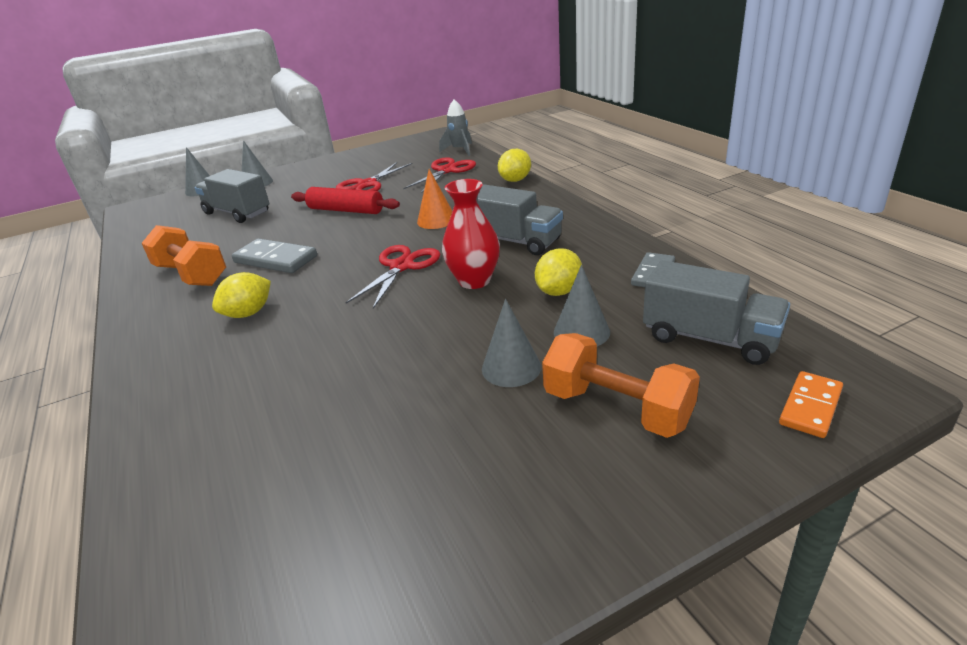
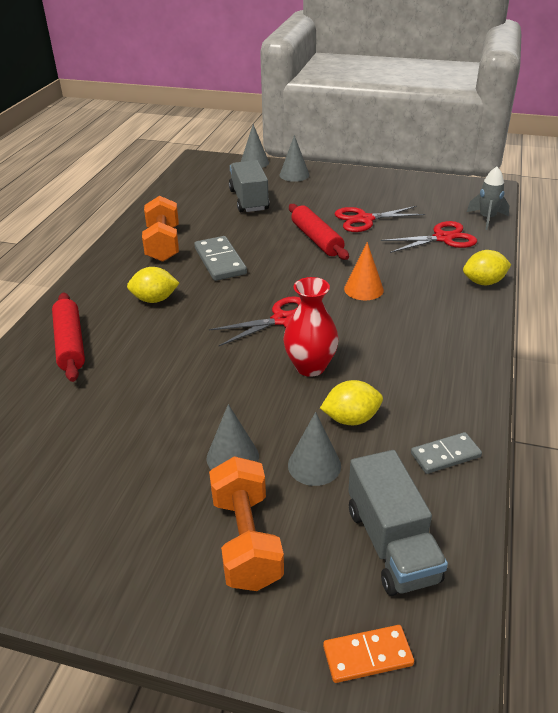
camera: 40 degrees right, 5 degrees up
(200, 392) = (70, 344): none -> red rolling pin
(514, 241) = (389, 348): grey truck -> none

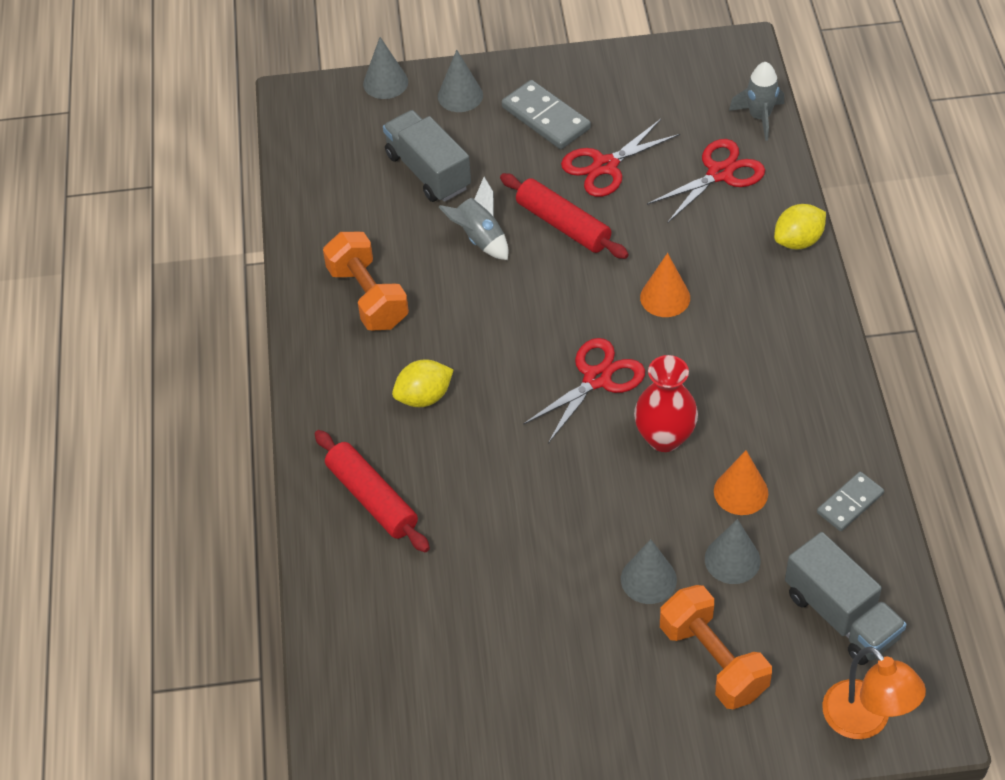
camera: 20 degrees left, 15 degrees up
(220, 261) = (463, 304): grey domino -> grey domino (546, 118)
(256, 234) = (479, 238): none -> grey rocket
(351, 419) = (741, 492): yellow lemon -> orange cone
(367, 656) = (865, 721): orange domino -> orange lamp

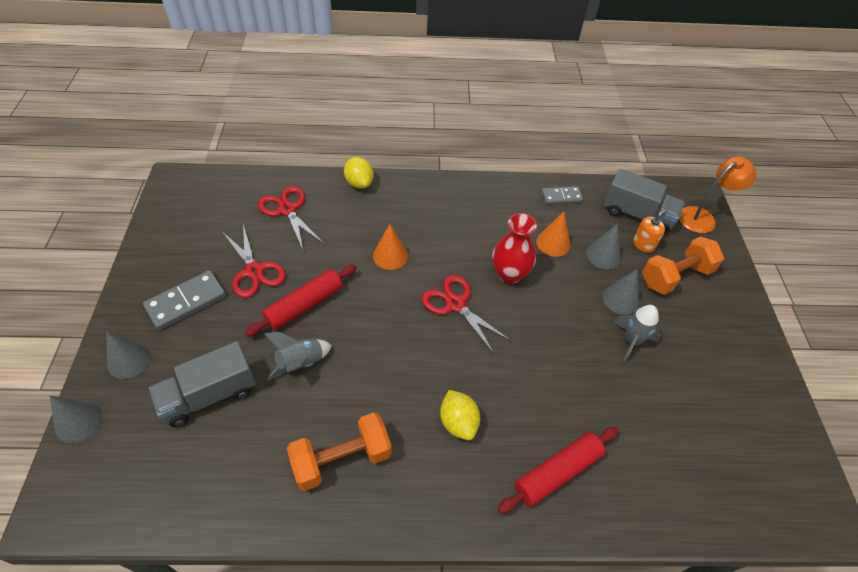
camera: 90 degrees left, 0 degrees up
(759, 117) = (244, 182): grey rocket -> grey rocket (631, 341)
(772, 619) = (643, 244): none -> orange soap dispenser
(841, 616) = (637, 214): grey truck -> grey truck turned 60 degrees clockwise
(850, 503) = (561, 197): grey domino -> grey domino turned 60 degrees counterclockwise

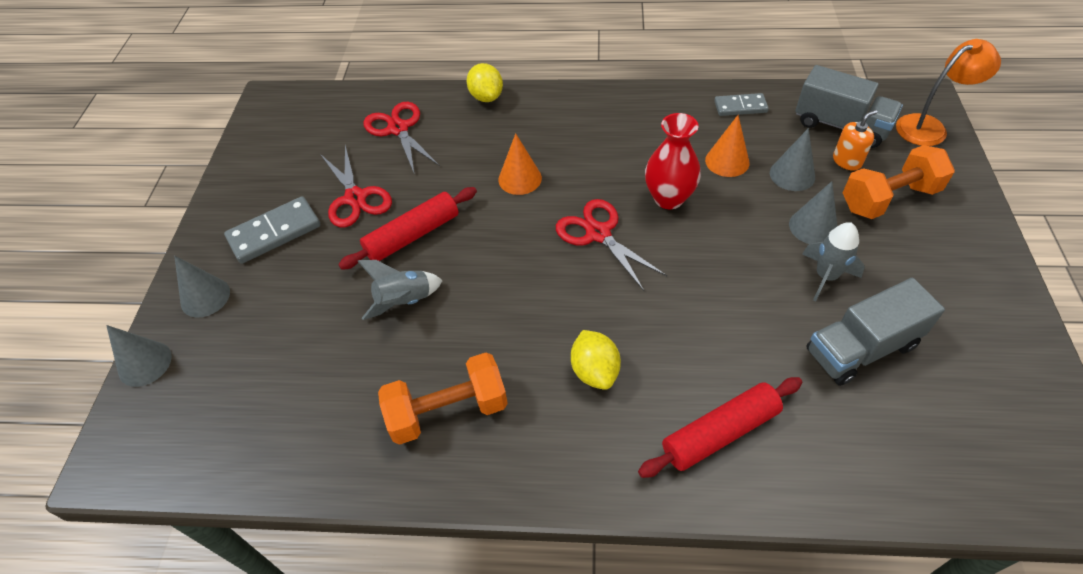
camera: 10 degrees right, 0 degrees up
(210, 395) = (295, 336): grey truck -> grey truck (861, 348)

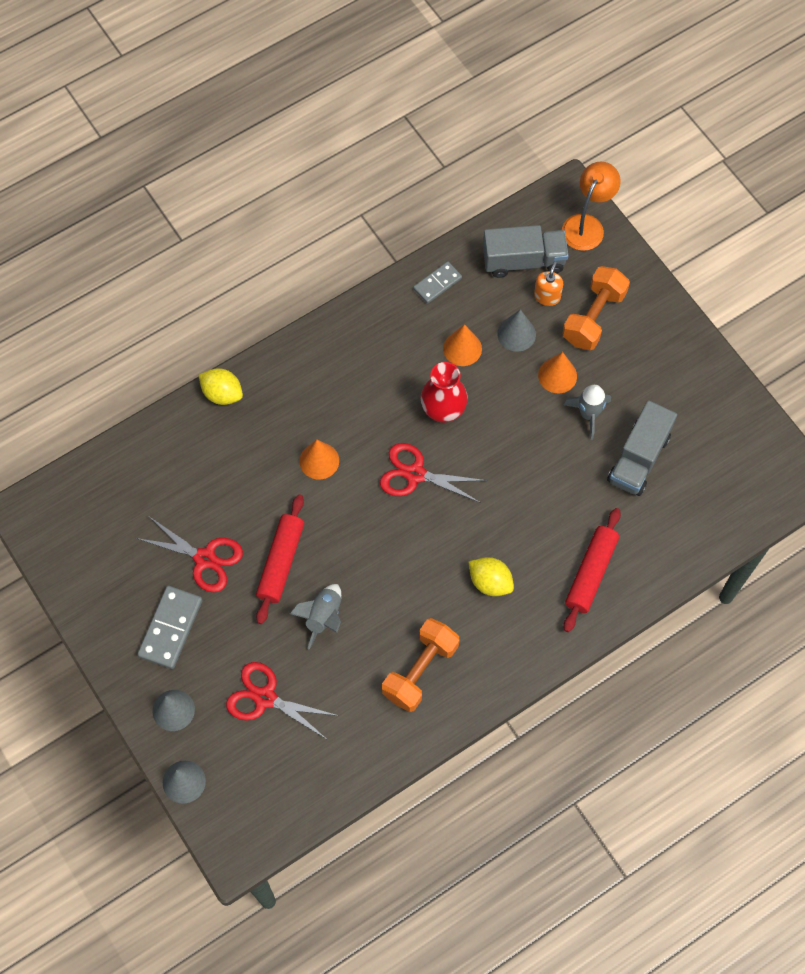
camera: 40 degrees left, 15 degrees up
(398, 129) = (176, 472): red scissors -> red scissors (265, 698)
(813, 227) = (557, 375): grey cone -> orange cone

